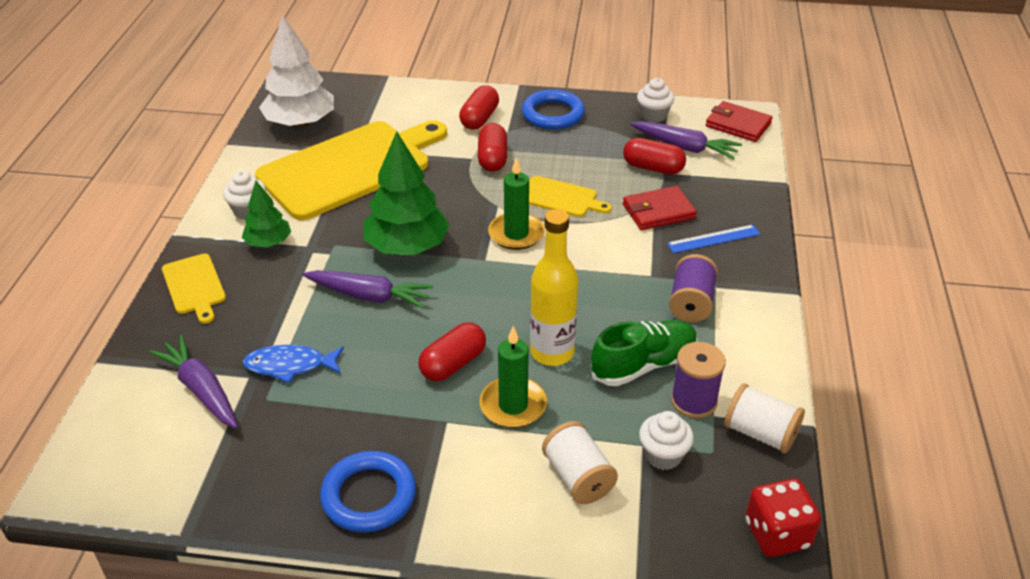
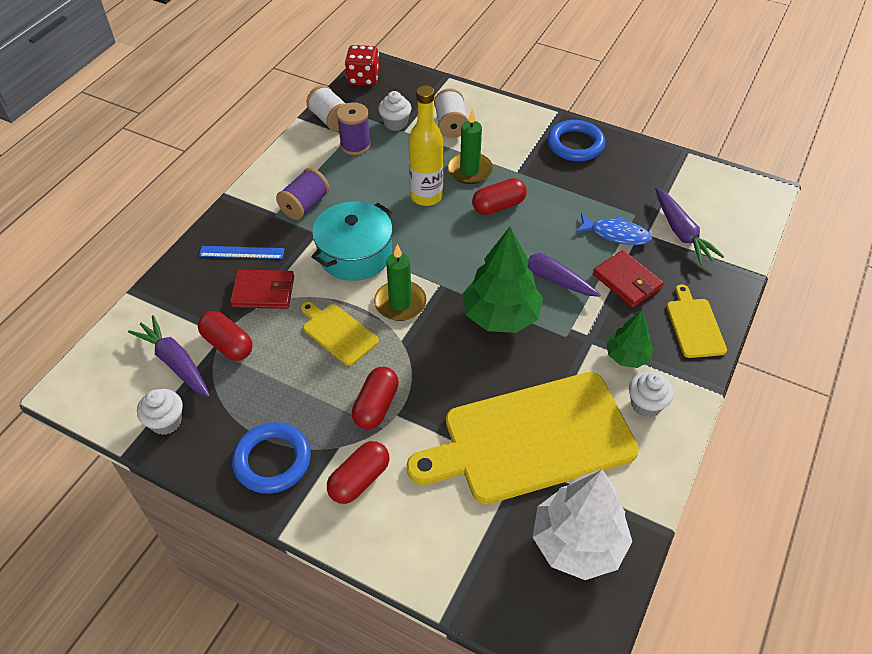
camera: 160 degrees left, 10 degrees up
(593, 266) = (355, 254): none -> turquoise pot
(643, 365) = (370, 173): green shoe -> none
(738, 125) = (94, 379): red wallet -> red wallet (626, 281)

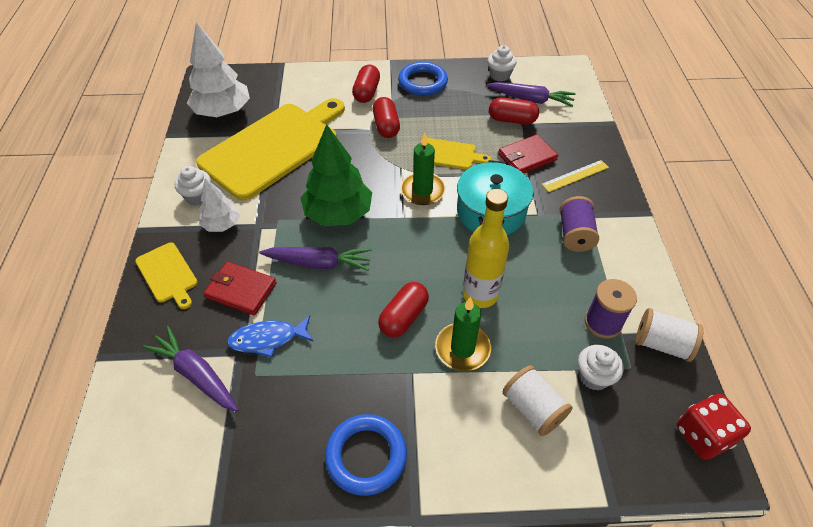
camera: 150 degrees right, 0 degrees up
(242, 252) = (575, 176): blue ruler -> yellow ruler
(627, 356) = (222, 224): green tree -> white tree

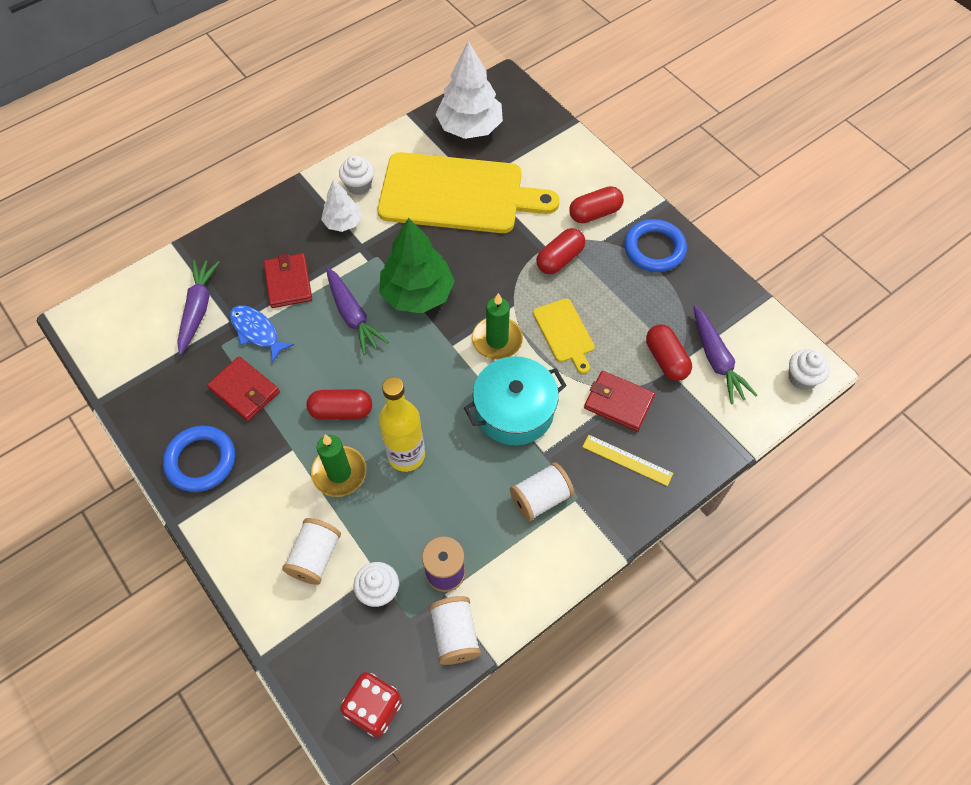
camera: 55 degrees right, 10 degrees up
(168, 274) = (270, 225): yellow cutting board -> none
(320, 380) = (244, 390): none -> red wallet
(499, 75) = (732, 309): white cupcake -> white cupcake (801, 378)
(575, 235) = (540, 498): purple spool -> white spool

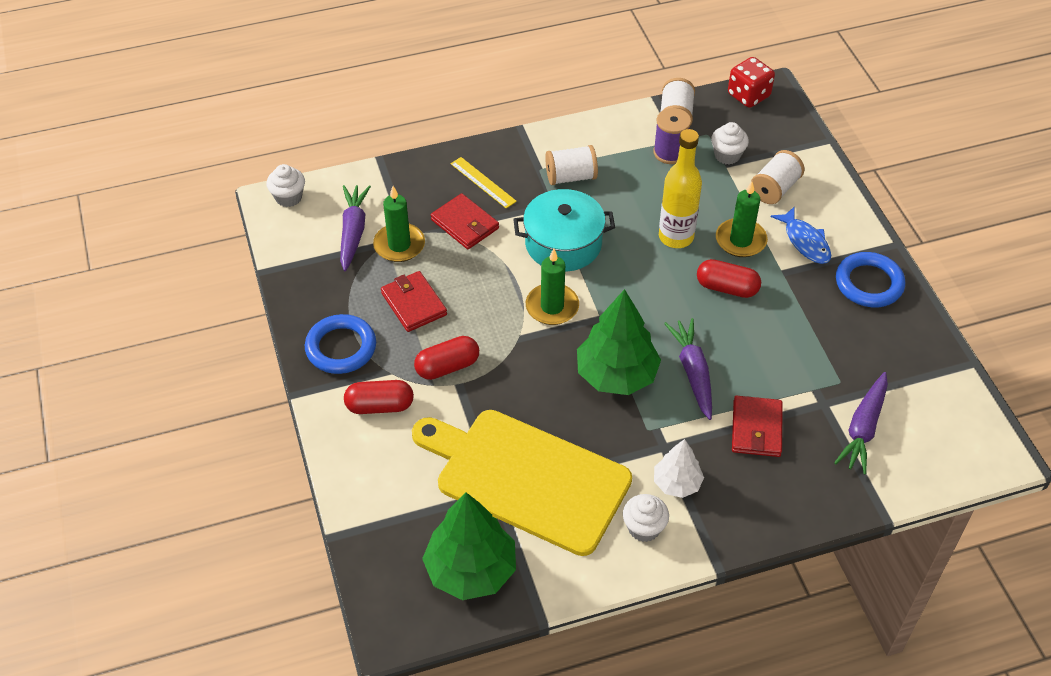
camera: 160 degrees left, 10 degrees down
(244, 390) = (820, 332): red wallet -> red wallet (414, 304)
(257, 332) = (800, 385): blue fish -> blue fish (805, 241)
(470, 127) = (471, 570): white tree -> green tree
(564, 333) = (482, 294): yellow cutting board -> none
(666, 359) = (399, 245): red capsule -> green candle

